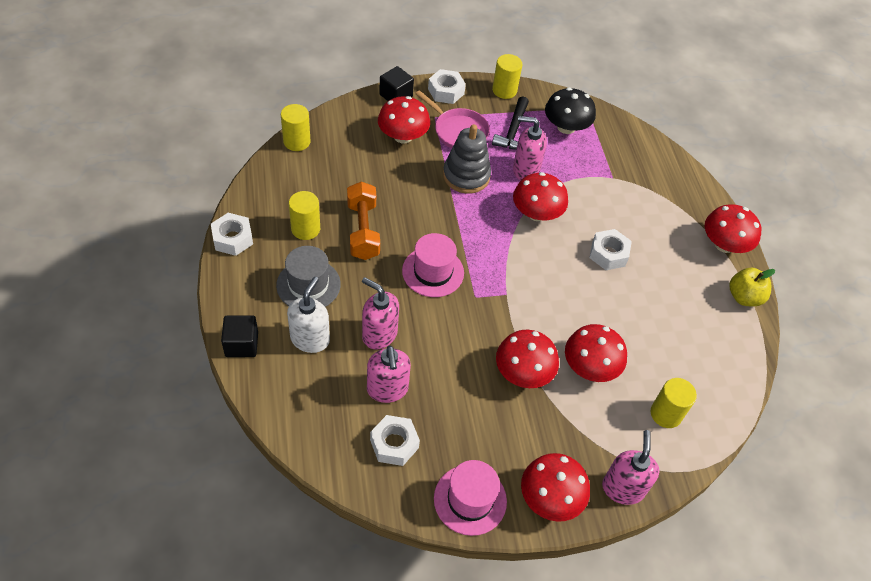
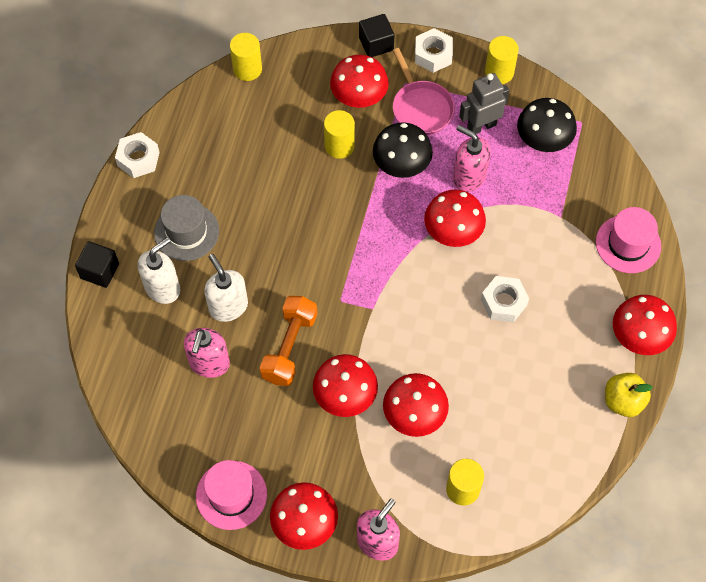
camera: 30 degrees right, 10 degrees up
(305, 229) = (211, 171): yellow cylinder -> yellow cylinder (339, 146)
(363, 230) = (265, 191): orange dumbbell -> orange dumbbell (289, 347)
(379, 334) = (228, 306): pink soap dispenser -> white soap dispenser
(394, 444) = (190, 417): white nut -> none
(433, 272) = (312, 259): pink hat -> pink hat (628, 244)
(466, 176) = (401, 164): grey stacking toy -> black mushroom
(513, 131) = (481, 126): black hammer -> grey robot

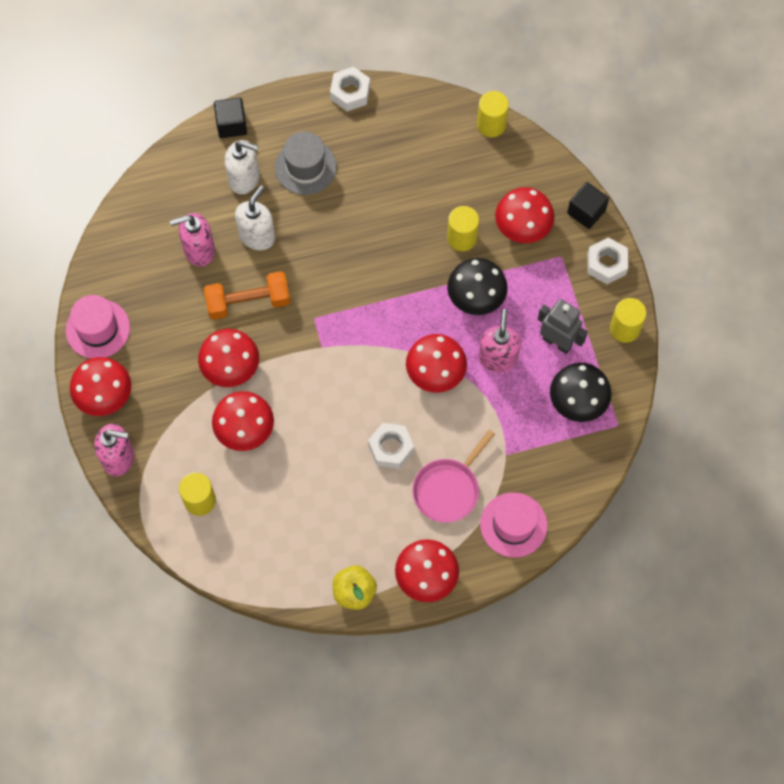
camera: 60 degrees right, 5 degrees up
(421, 108) = (543, 283): pink pan -> pink pan (448, 489)

